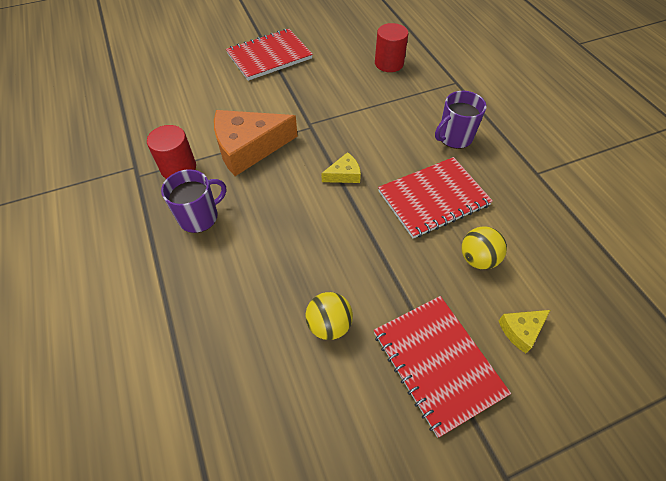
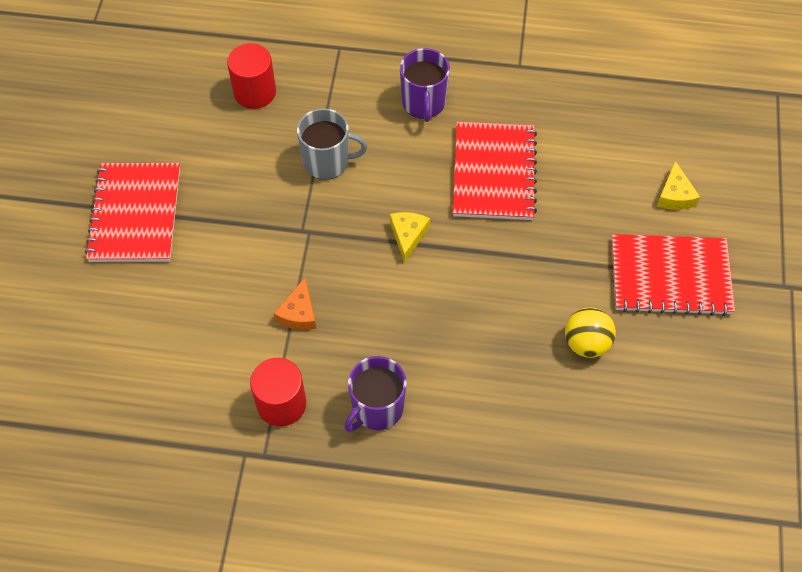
camera: 60 degrees left, 5 degrees up
(199, 217) = (377, 408): purple mug -> purple mug turned 135 degrees counterclockwise
(248, 148) = (299, 313): orange cheese -> orange cheese, size x0.46
(368, 113) = (327, 162): none -> grey mug
(478, 259) = (586, 180): yellow ball -> none

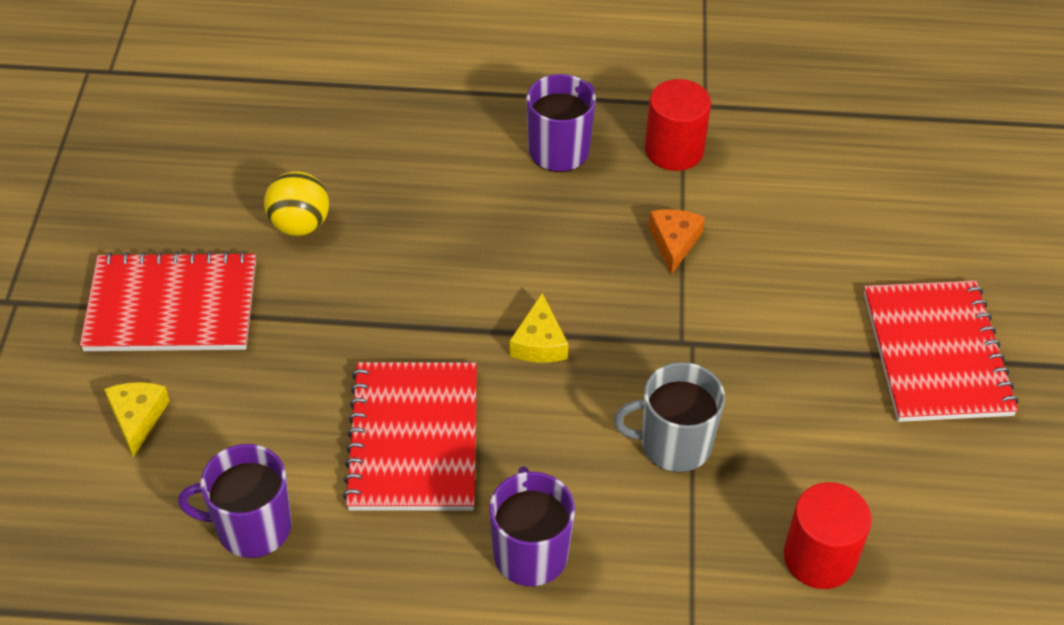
camera: 175 degrees right, 10 degrees down
(589, 125) = (252, 527): none -> purple mug

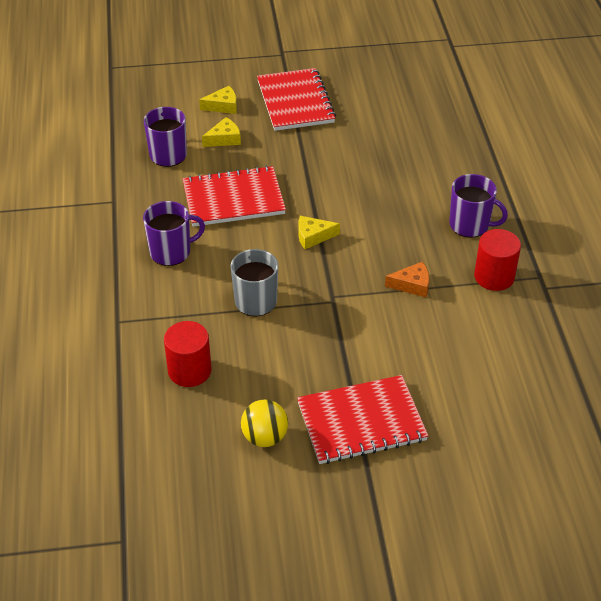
camera: 80 degrees right, 5 degrees down
(239, 429) = (224, 139): none -> yellow cheese
(299, 225) = (367, 133): yellow ball -> yellow ball (265, 437)

